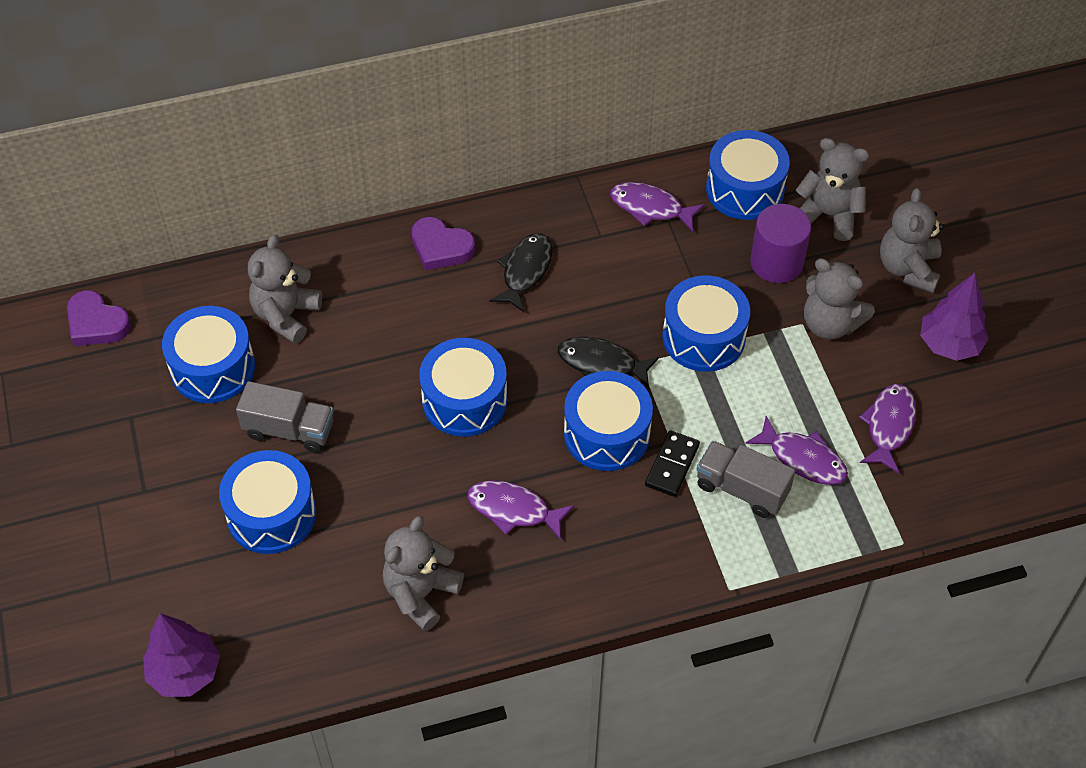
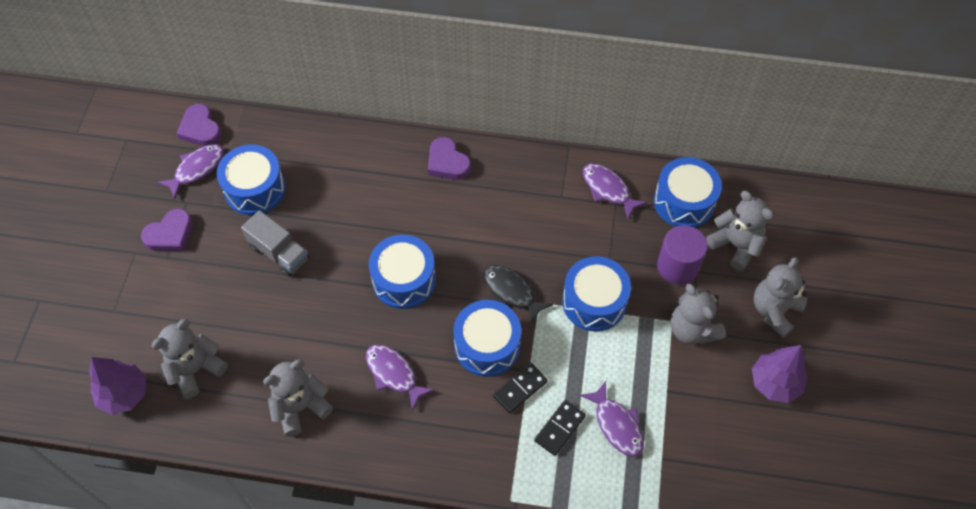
camera: 25 degrees right, 5 degrees up
(132, 463) = (170, 234): none -> purple heart
(271, 514) = (236, 308): blue drum -> none
(286, 315) = (320, 171): grey teddy bear -> grey teddy bear (196, 369)
(525, 271) = (495, 202): black fish -> none
(741, 489) = (560, 428): grey truck -> black domino
(889, 426) = (694, 427): purple fish -> purple fish (197, 169)

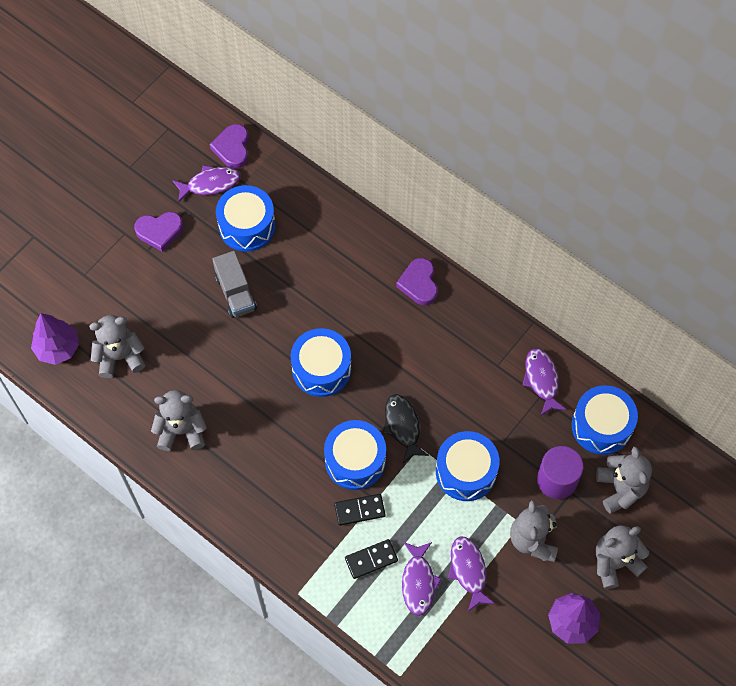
camera: 30 degrees right, 5 degrees up
(393, 374) = (267, 443): purple fish -> purple fish (468, 571)

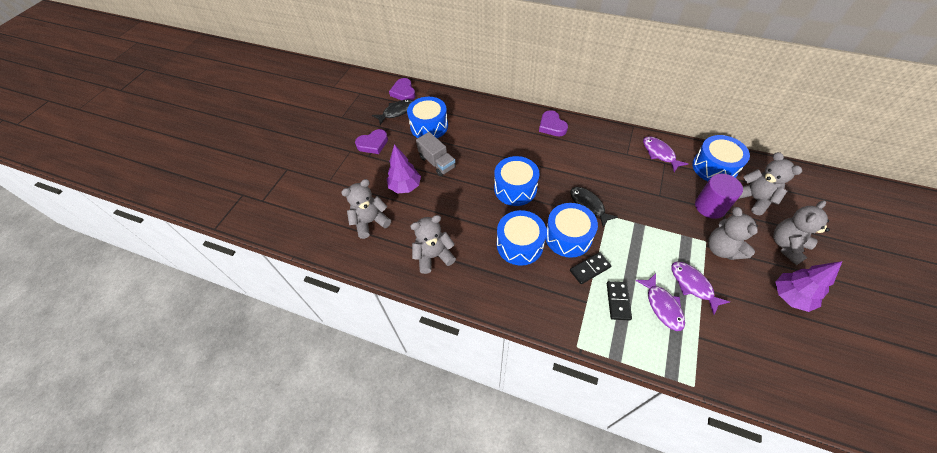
camera: 15 degrees left, 10 degrees down
(58, 348) = (322, 230): purple tree -> purple tree (405, 187)
(210, 184) = (396, 112): purple fish -> black fish
(371, 560) = (618, 301): black domino -> black domino turned 45 degrees counterclockwise
(466, 472) = (647, 220): blue drum -> blue drum (519, 244)

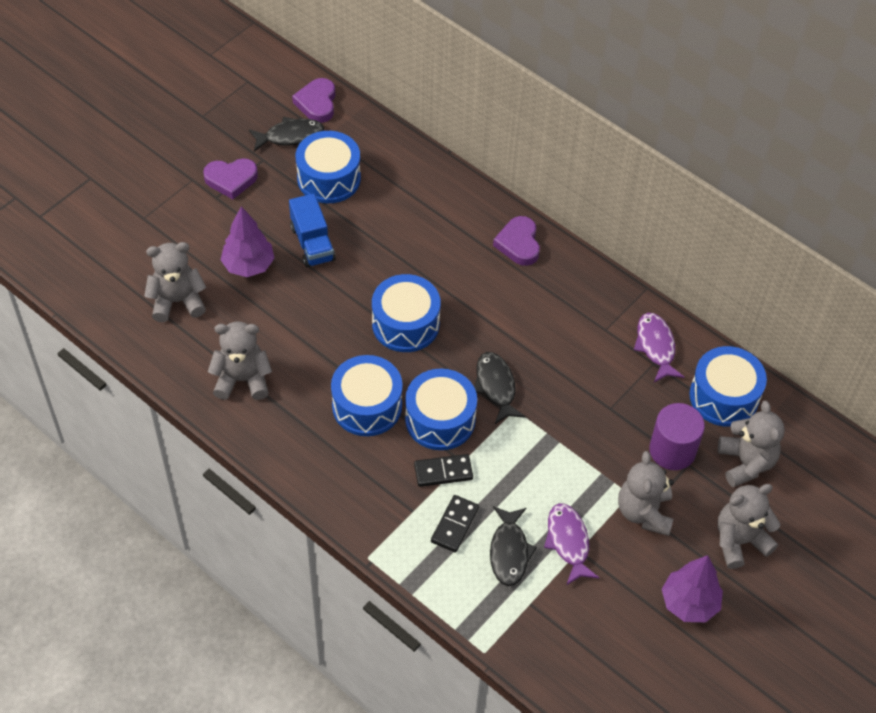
camera: 15 degrees right, 0 degrees up
(437, 162) = (312, 243): grey truck -> blue truck
(662, 306) = (509, 551): purple fish -> black fish

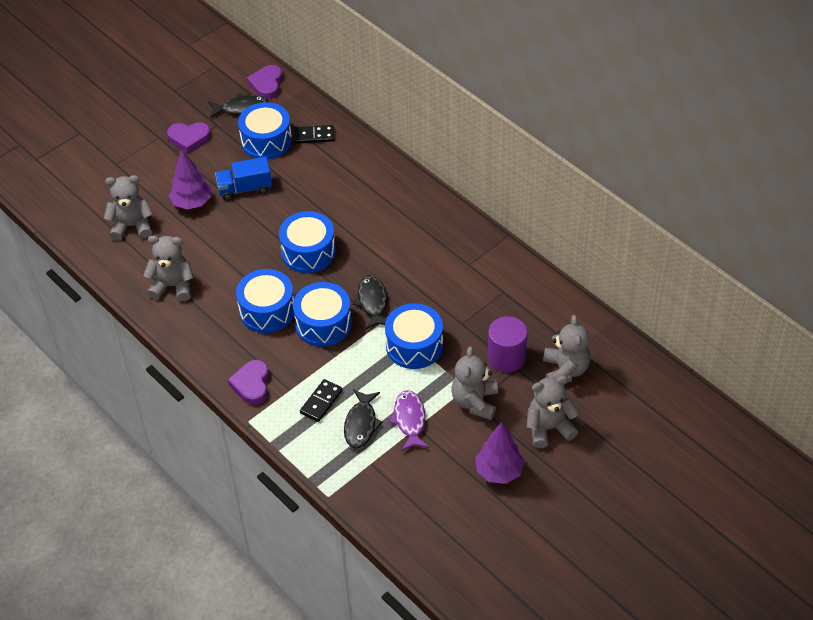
camera: 10 degrees right, 5 degrees down
(312, 243) = (245, 189): blue truck -> blue truck turned 90 degrees clockwise
(443, 472) = (319, 362): black domino -> black domino (314, 136)
(518, 244) = (410, 197): purple heart -> purple heart (251, 384)
(655, 346) = (507, 279): purple fish -> none
(724, 397) = (556, 320): blue drum -> blue drum (414, 346)

